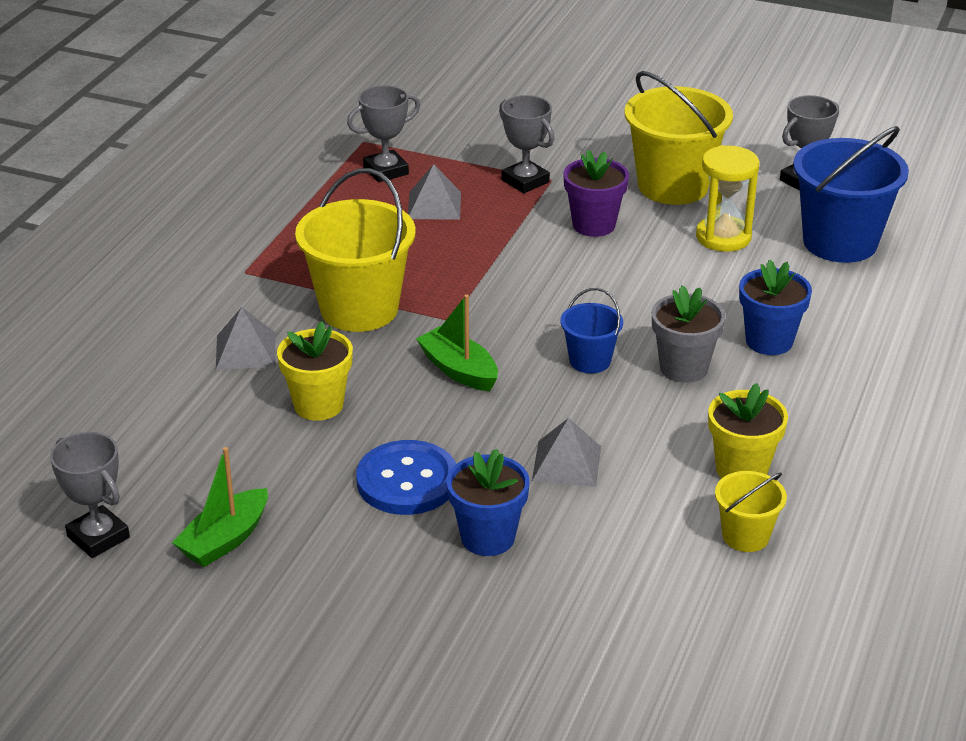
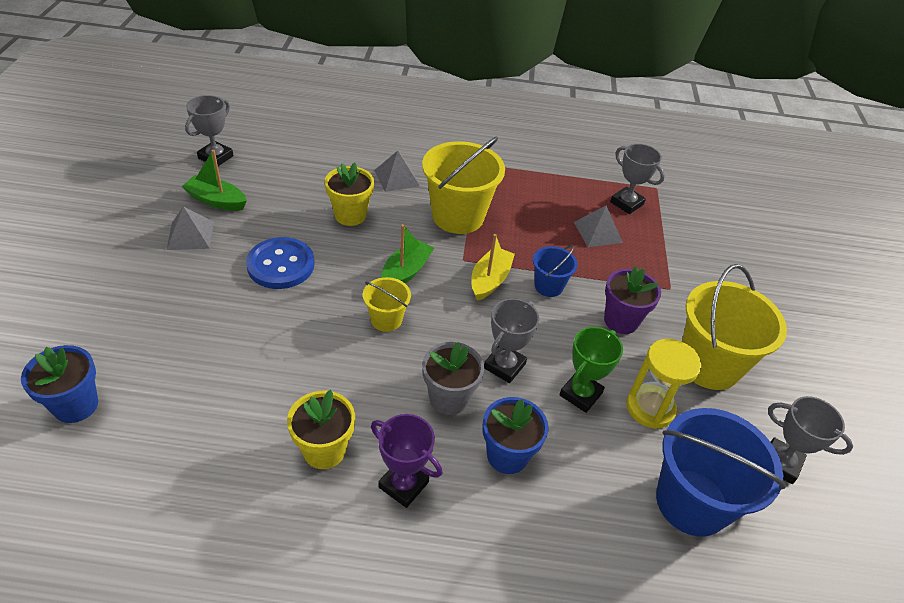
camera: 70 degrees right, 10 degrees up
(487, 537) = (227, 311): blue flower pot -> blue flower pot (76, 405)
(496, 305) = (490, 280): none -> yellow boat
(525, 181) = (658, 274): grey trophy -> grey trophy (504, 366)
(566, 463) = (313, 341): grey pyramid -> grey pyramid (190, 235)
(590, 361) = (439, 340): blue bucket -> blue bucket (548, 286)
(696, 276) = (580, 394): none -> green trophy
(745, 536) = (240, 460): yellow bucket -> yellow bucket (386, 320)
(796, 417) = (403, 484): none -> purple trophy

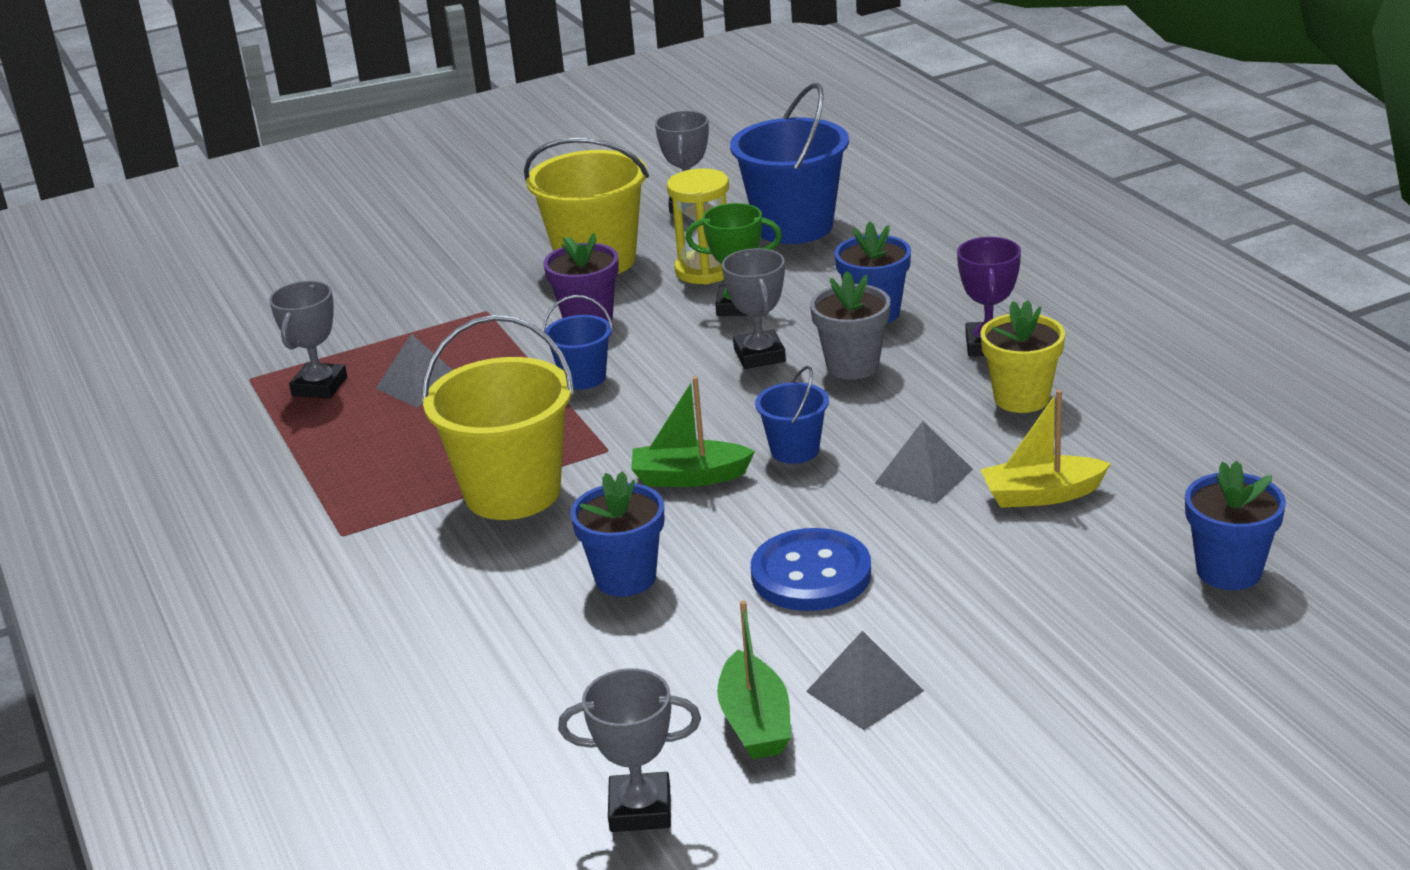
camera: 115 degrees left, 15 degrees down
(350, 215) = (625, 578): yellow flower pot -> blue flower pot
(386, 320) = (795, 450): yellow bucket -> blue bucket
(396, 178) = (473, 587): grey pyramid -> grey pyramid (924, 476)
(490, 280) = (624, 416): yellow boat -> yellow boat (1041, 495)
(504, 366) = (759, 355): grey trophy -> grey trophy turned 75 degrees clockwise

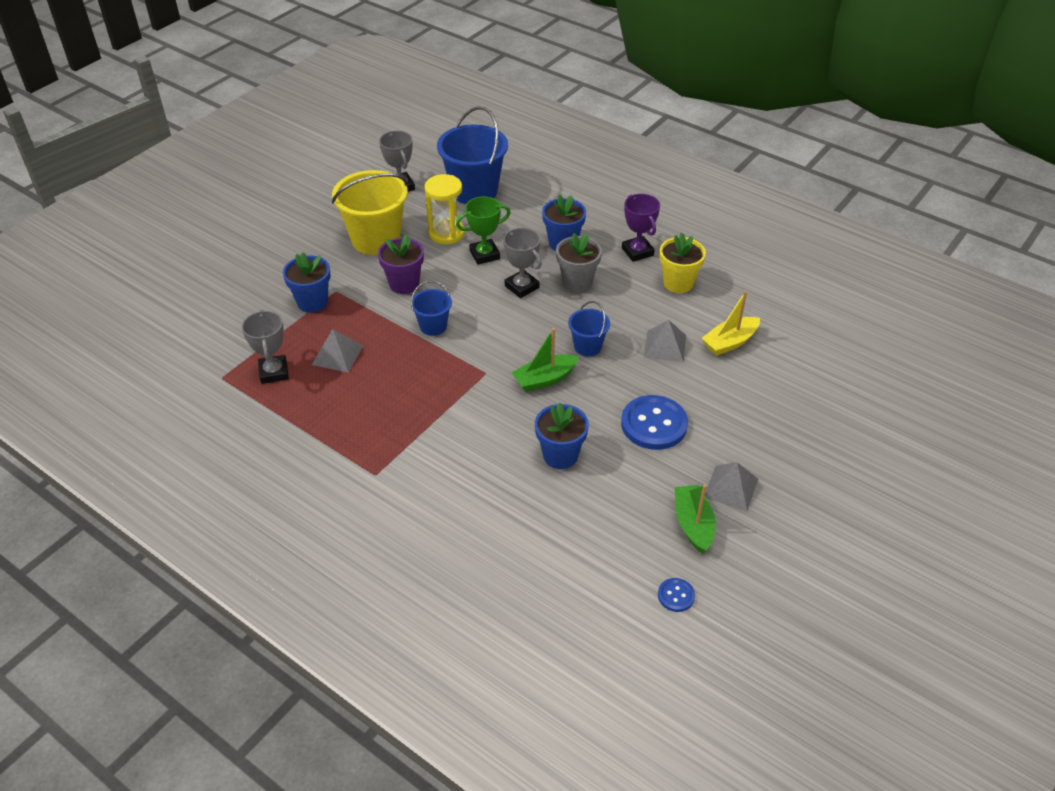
camera: 30 degrees left, 15 degrees up
(512, 492) = (453, 417): yellow bucket -> none
(640, 809) = (676, 596): grey trophy -> blue button
(755, 722) = (693, 524): green boat -> green boat turned 150 degrees counterclockwise
(1229, 571) = (844, 365): blue flower pot -> blue flower pot (312, 302)

